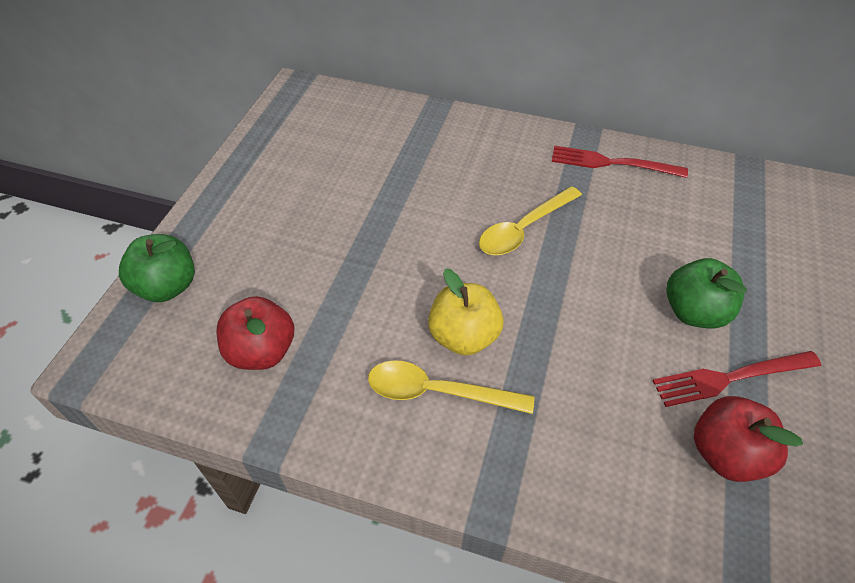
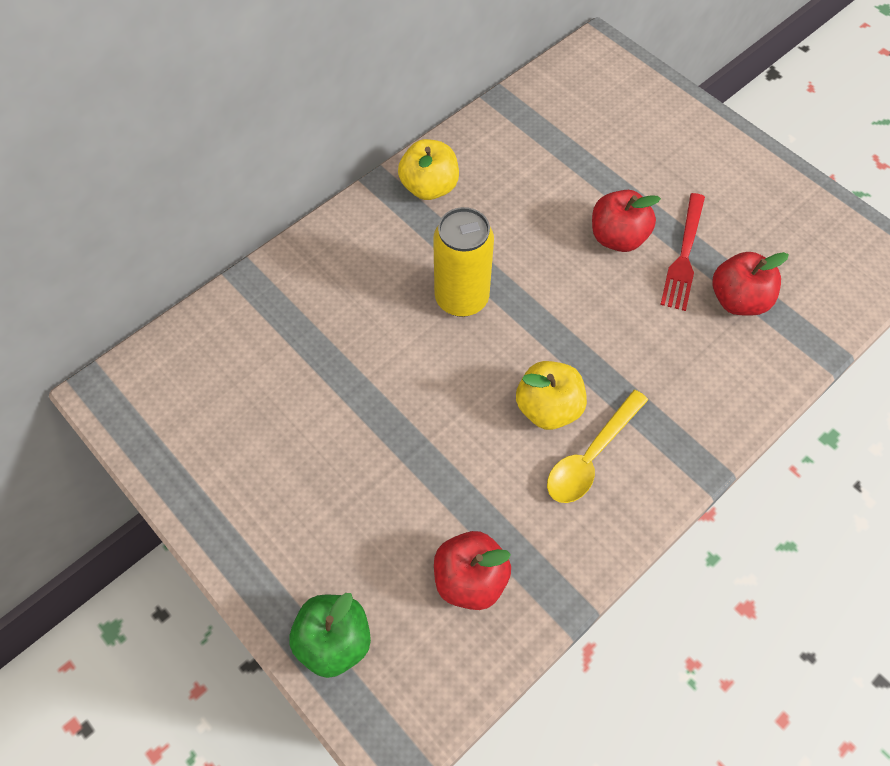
camera: 60 degrees left, 10 degrees up
(523, 229) = (461, 298): yellow spoon -> yellow can
(611, 163) = (429, 187): red fork -> yellow apple
(694, 312) = (617, 237): green apple -> red apple

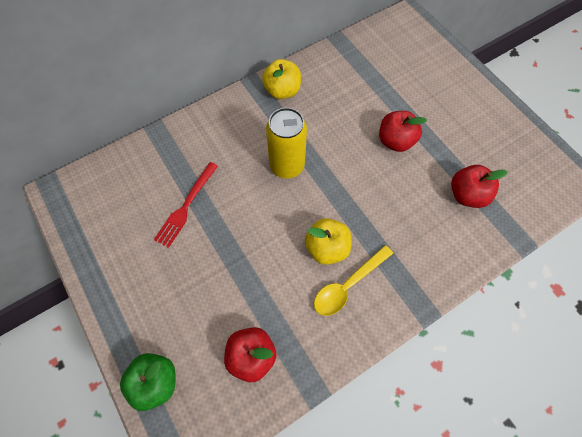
camera: 10 degrees right, 5 degrees up
(684, 256) = (436, 160): red fork -> red fork (186, 207)

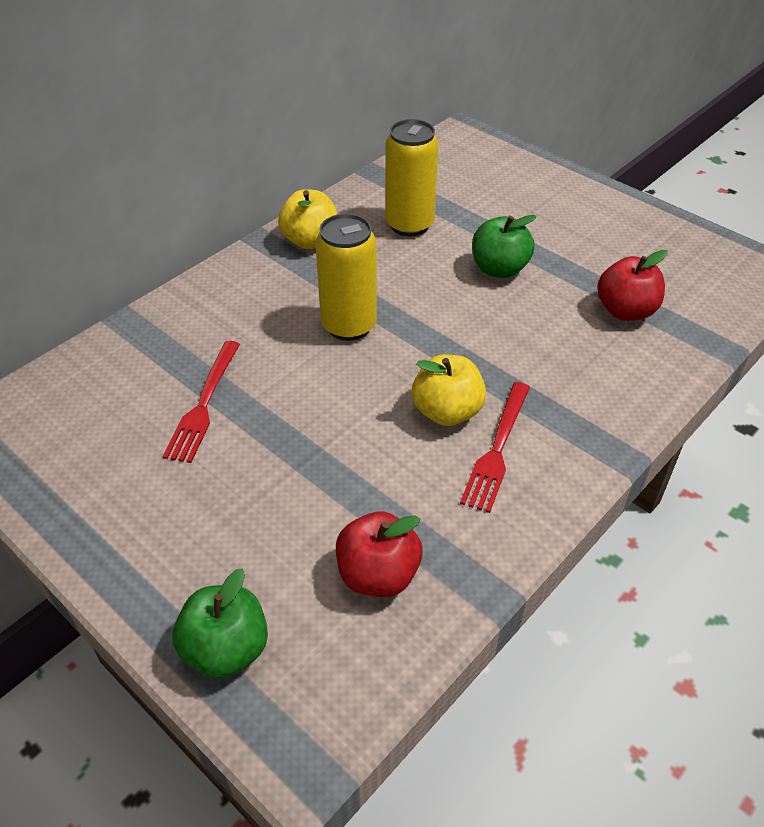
camera: 15 degrees left, 20 degrees down
(348, 91) = (409, 225): none -> yellow can
(348, 285) = (497, 450): yellow spoon -> red fork
(395, 141) = (499, 269): red apple -> green apple

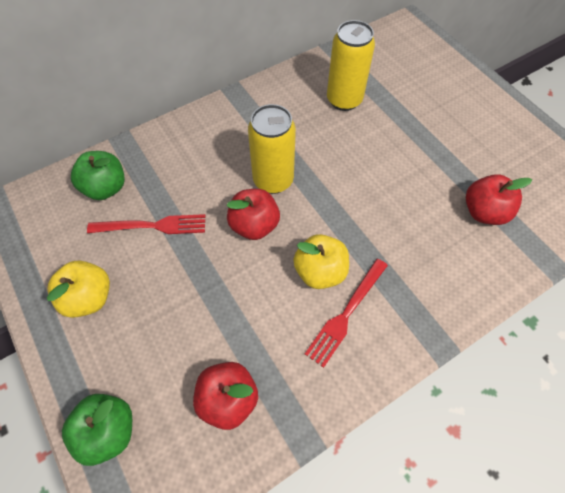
camera: 15 degrees right, 15 degrees up
(203, 405) = (153, 226): red fork -> red fork turned 120 degrees counterclockwise
(310, 241) = (268, 100): yellow apple -> yellow apple (89, 297)
(342, 379) = (254, 225): none -> red apple
(499, 269) = (398, 153): green apple -> green apple (106, 188)

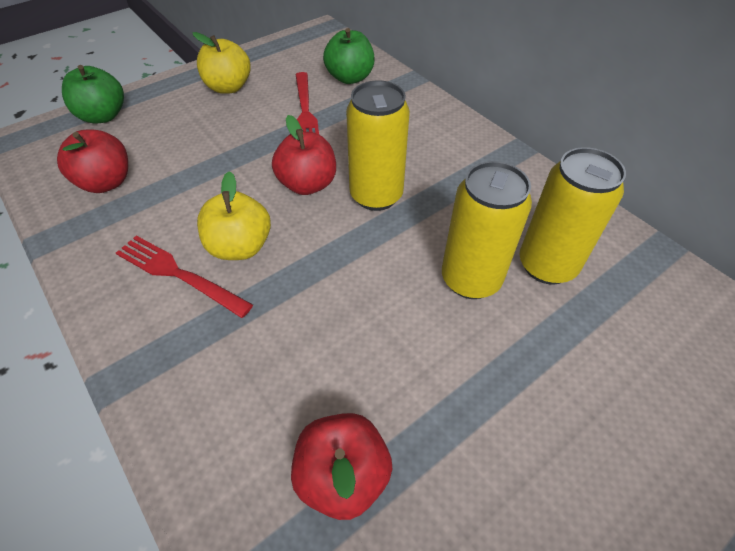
camera: 85 degrees right, 10 degrees down
(354, 138) = (470, 279): none -> yellow can

